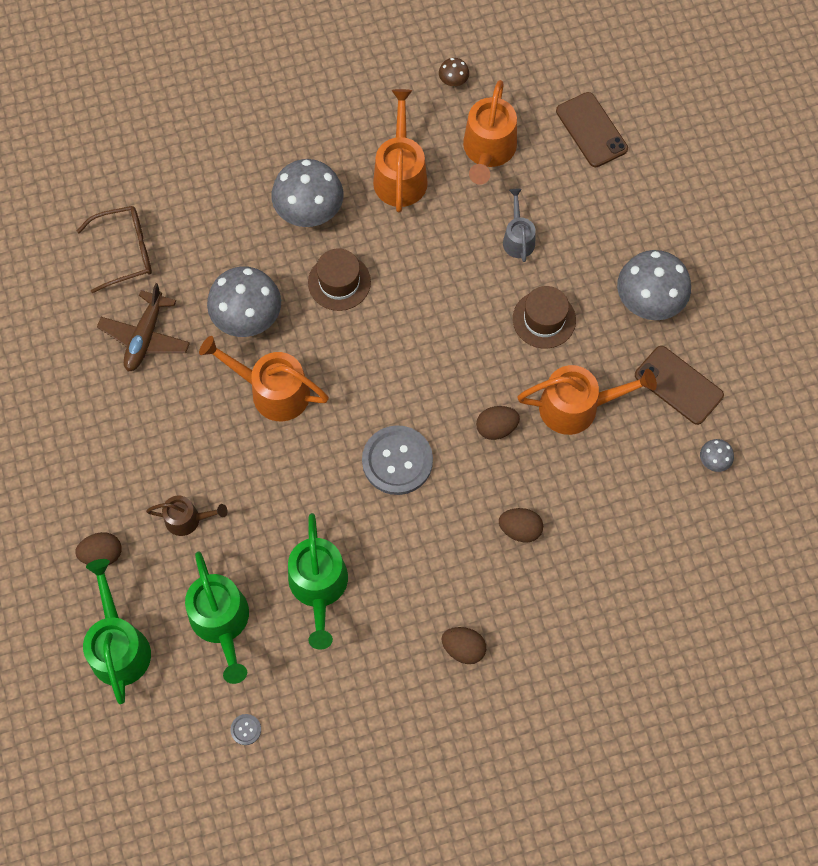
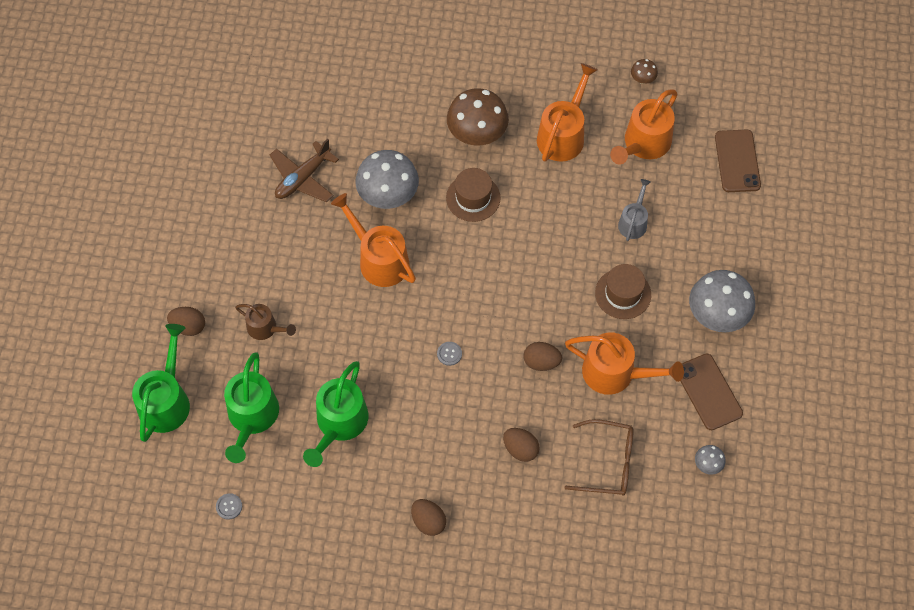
camera: 25 degrees right, 5 degrees down
(126, 252) = (320, 108): brown glasses -> brown glasses (608, 463)
(309, 211) = (477, 134): grey mushroom -> brown mushroom
(397, 461) = (449, 354): grey button -> grey button, size x0.41

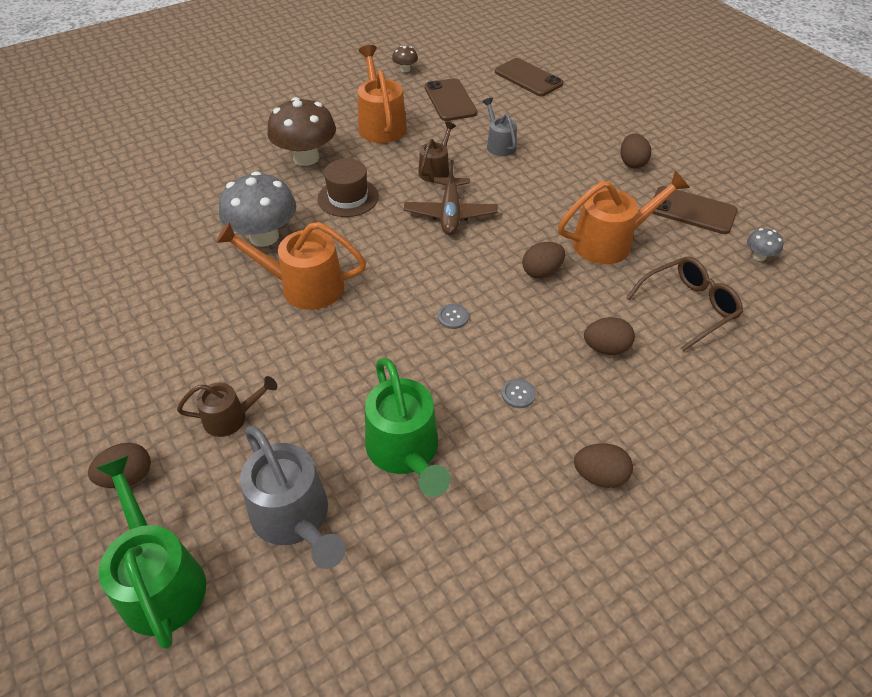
camera: 40 degrees left, 15 degrees down
(229, 506) = (357, 646): grey button -> grey button (518, 394)
(252, 417) = (294, 518): green watering can -> grey watering can
(303, 178) = (159, 269): brown plane -> brown plane (450, 214)
(559, 214) = (435, 170): none -> brown watering can
(623, 294) = (547, 189): brown hat -> none
(644, 144) = (450, 100): orange watering can -> brown phone
(717, 315) = (632, 163): grey mushroom -> brown egg

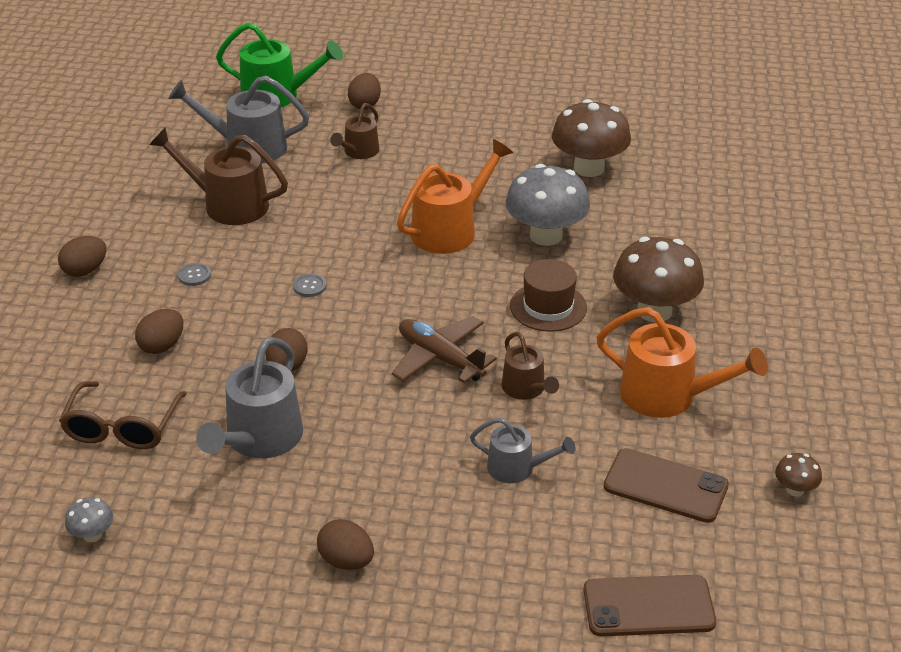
camera: 130 degrees right, 10 degrees down
(143, 260) = (589, 168): none -> brown mushroom
(405, 451) = (228, 204): green watering can -> brown watering can
(609, 242) = (260, 439): orange watering can -> grey watering can
(692, 210) = (212, 543): brown phone -> none

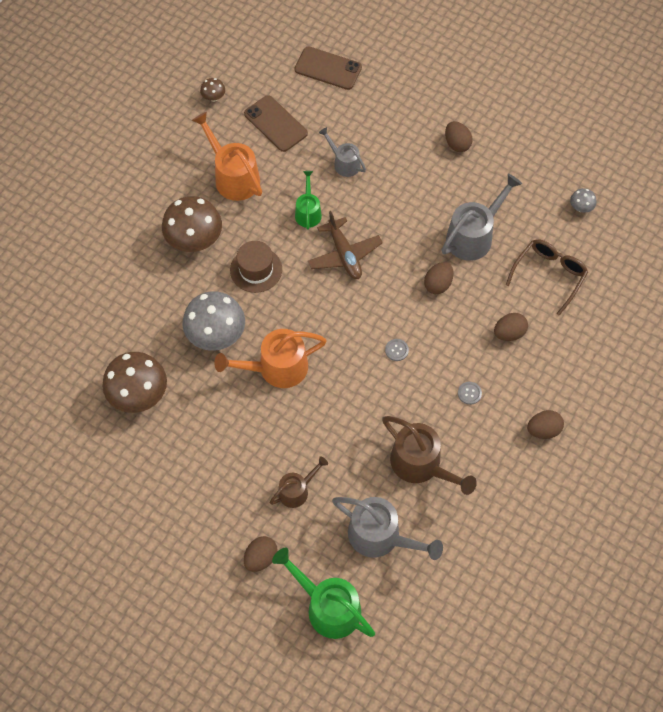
camera: 155 degrees left, 25 degrees up
(526, 389) = (308, 212): brown watering can -> green watering can

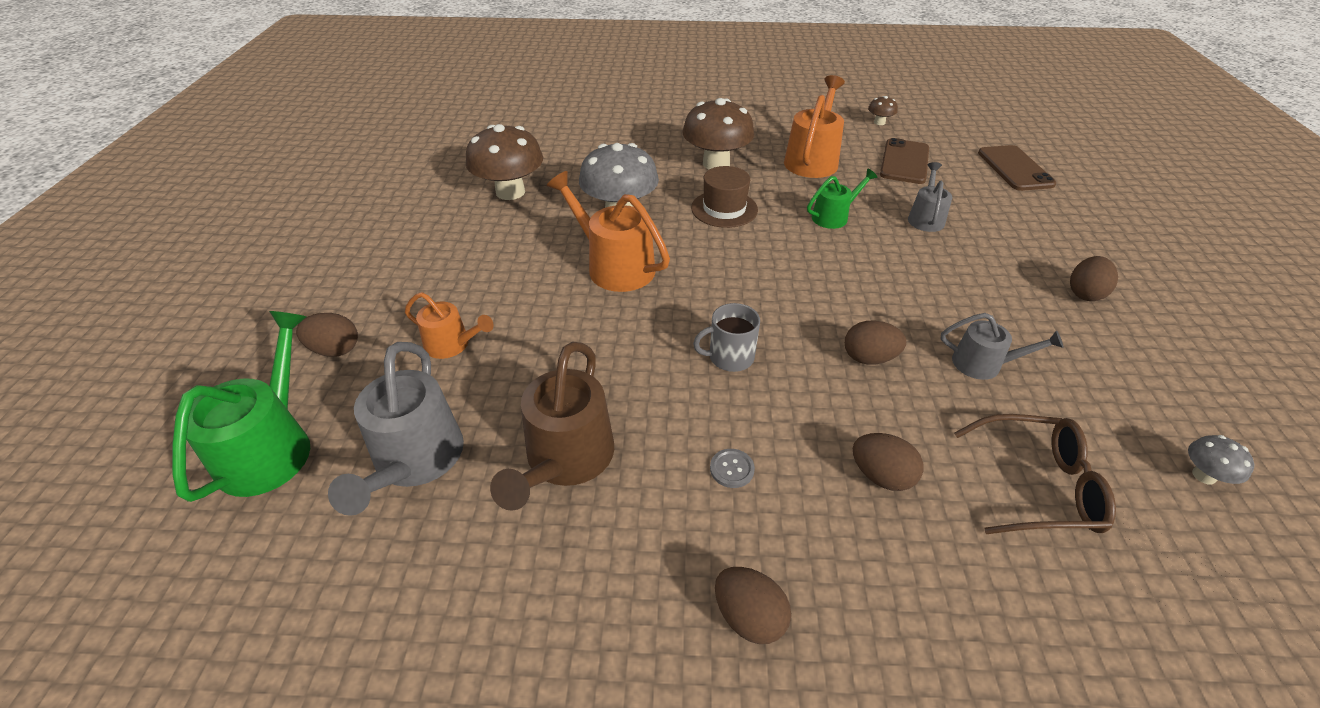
camera: 60 degrees right, 20 degrees down
(296, 490) = (452, 345): brown watering can -> orange watering can
(344, 254) = (814, 261): brown plane -> none
(396, 350) = (730, 357): grey button -> grey mug
(473, 236) = (983, 364): grey watering can -> grey watering can, size x0.59

